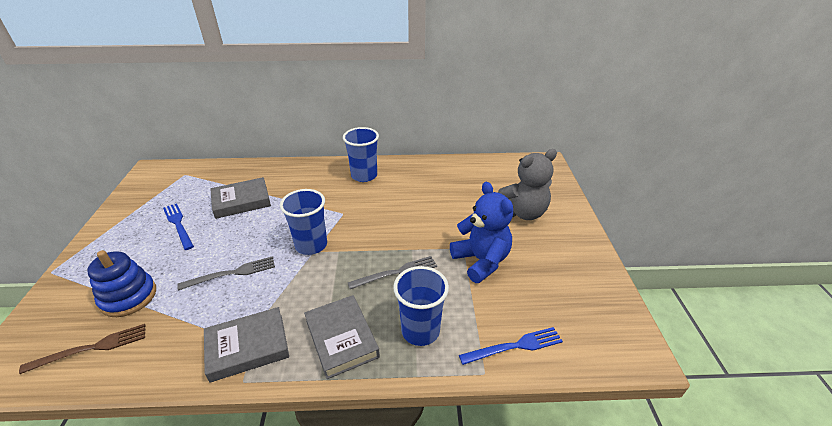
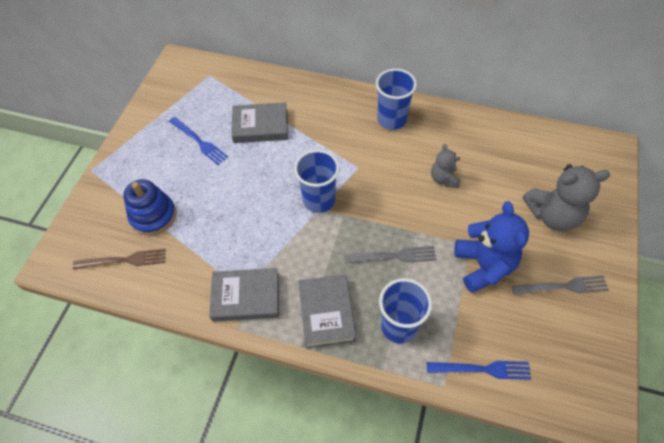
camera: 20 degrees right, 20 degrees up
(178, 224) = (199, 142): blue fork -> blue fork turned 150 degrees clockwise
(232, 273) = (241, 214): grey fork -> grey fork (563, 286)
(422, 206) = (444, 179): none -> grey teddy bear

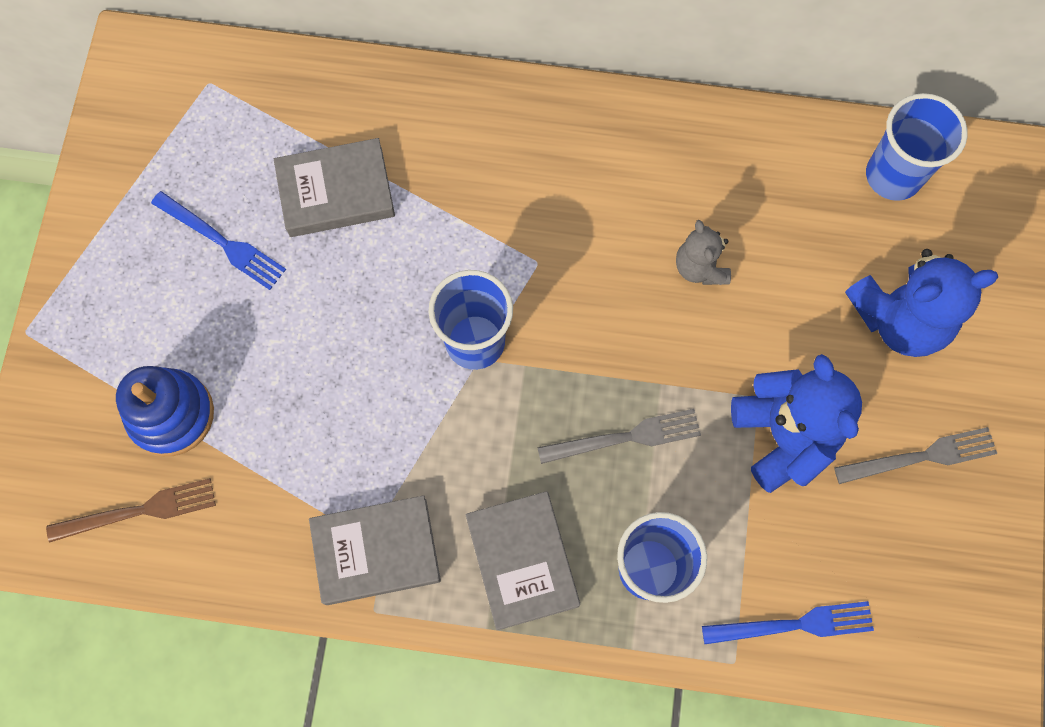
camera: 10 degrees left, 15 degrees up
(391, 120) = (589, 147): blue cup -> blue cup (893, 175)
(552, 215) = (899, 319): grey teddy bear -> blue teddy bear

